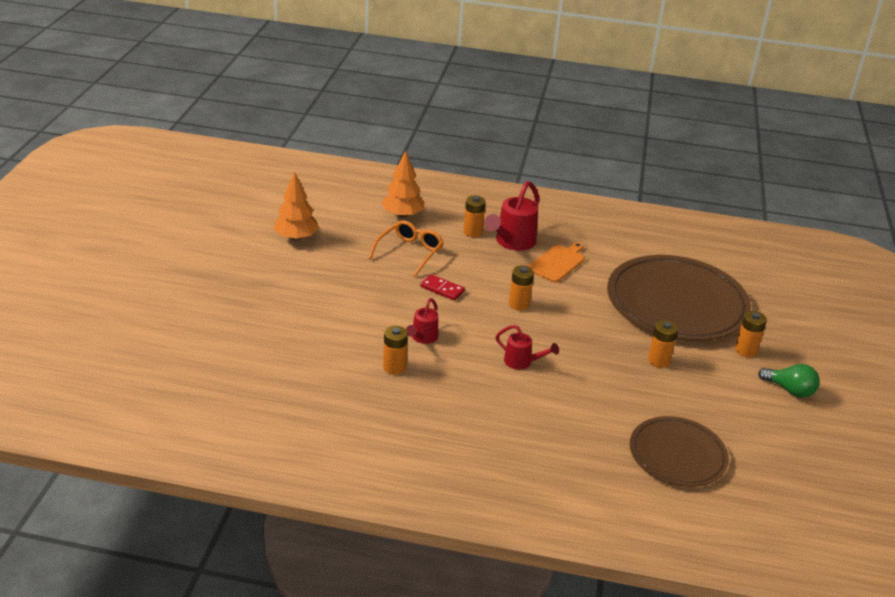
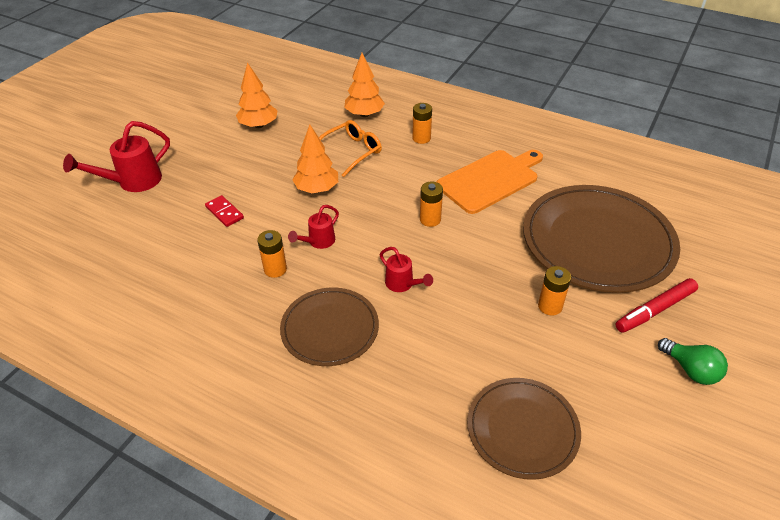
camera: 20 degrees right, 10 degrees up
(394, 291) = (317, 189): none -> orange tree
(442, 289) = (363, 193): red domino -> red domino (224, 212)
(475, 408) = (330, 329): none -> brown plate
(512, 242) = (454, 153): red watering can -> red watering can (133, 182)
(558, 263) = (490, 180): orange cutting board -> orange cutting board, size x1.59
(745, 350) = (655, 310): orange battery -> red marker

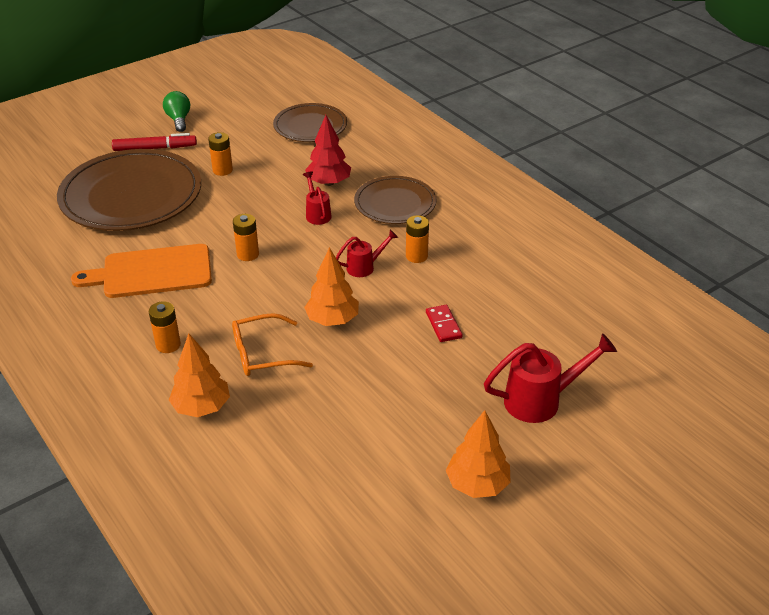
camera: 155 degrees left, 5 degrees down
(258, 125) = (351, 439): orange tree -> orange tree (477, 484)
(422, 332) = (329, 182): none -> red tree

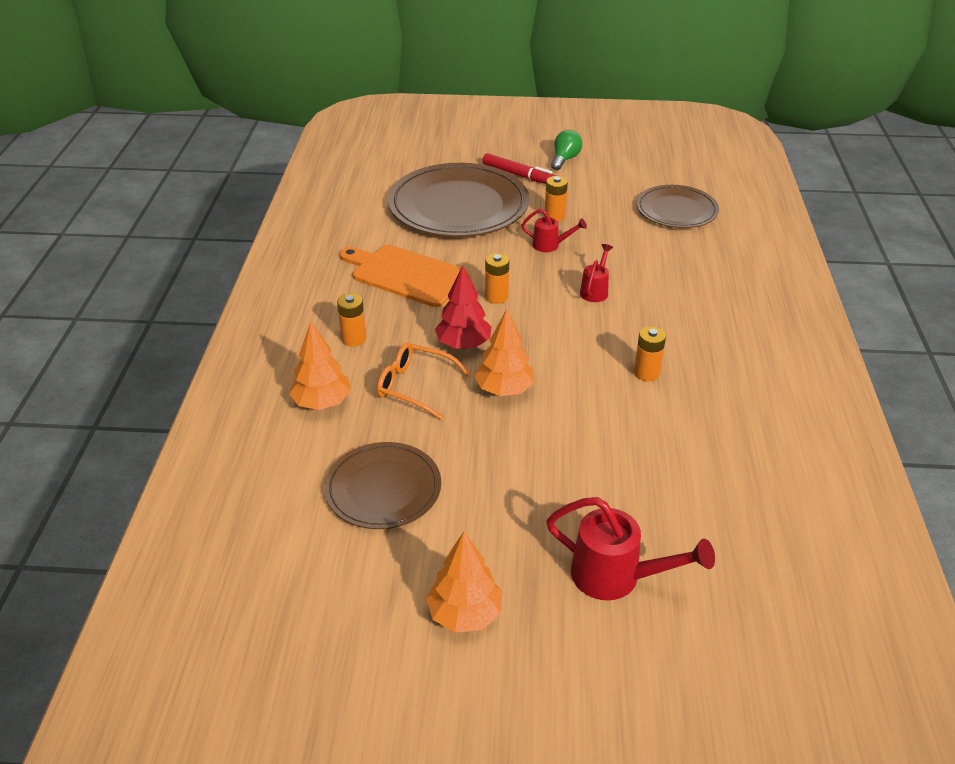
camera: 40 degrees right, 0 degrees up
(329, 182) = (637, 268): red tree -> red tree (463, 344)
(365, 267) = (586, 358): red watering can -> red watering can (550, 245)
(395, 203) = (680, 315): brown plate -> brown plate (383, 489)
(443, 325) = (600, 450): red domino -> none

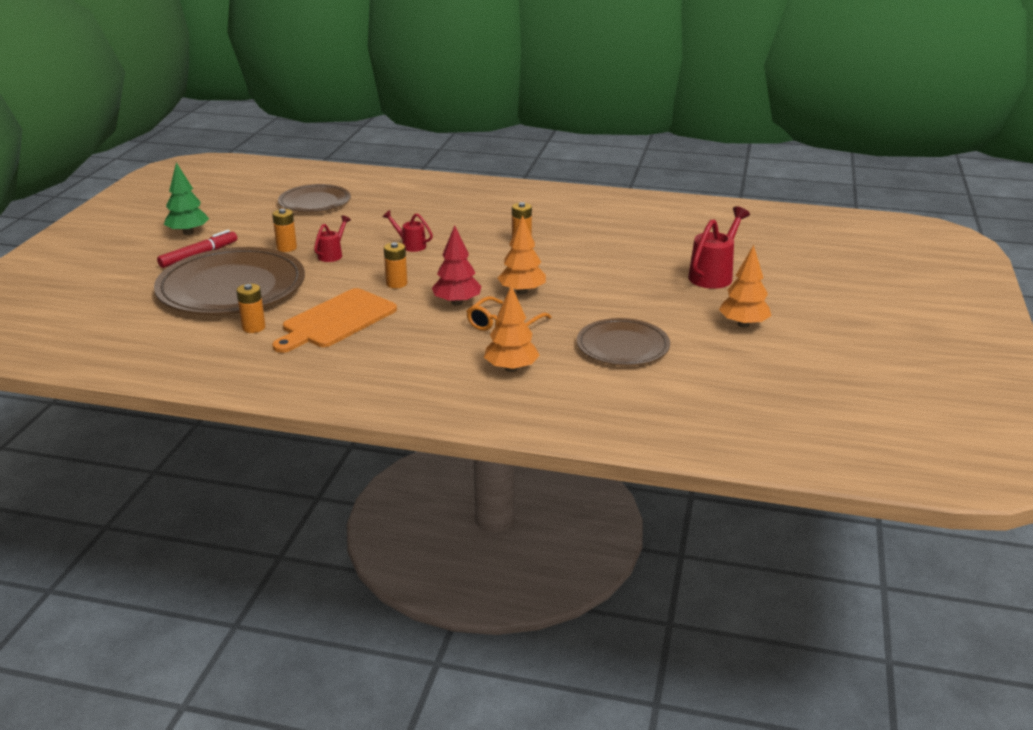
camera: 80 degrees left, 10 degrees down
(354, 339) = (425, 350): orange battery -> orange battery (253, 327)
(565, 159) = (188, 232): green light bulb -> green tree

